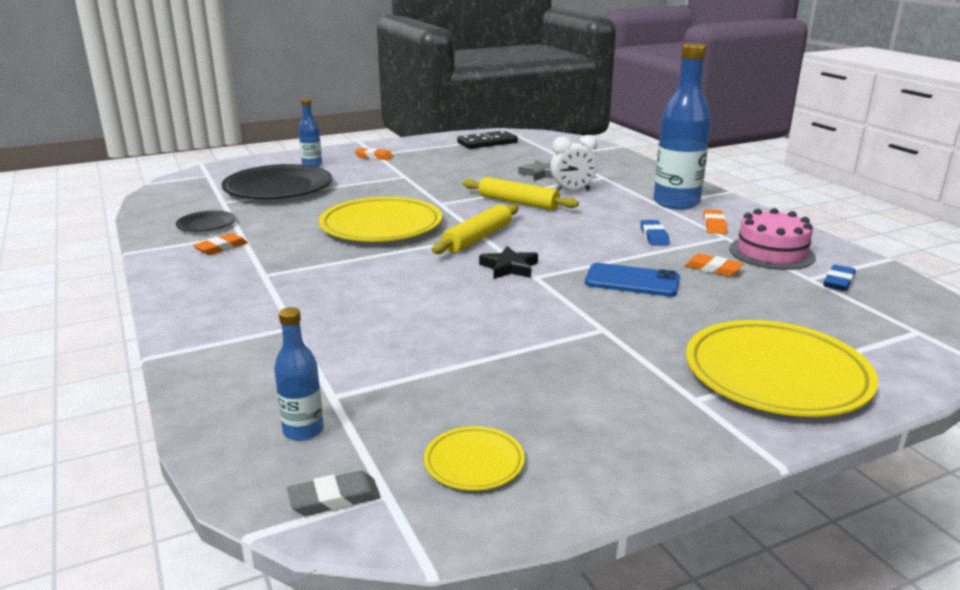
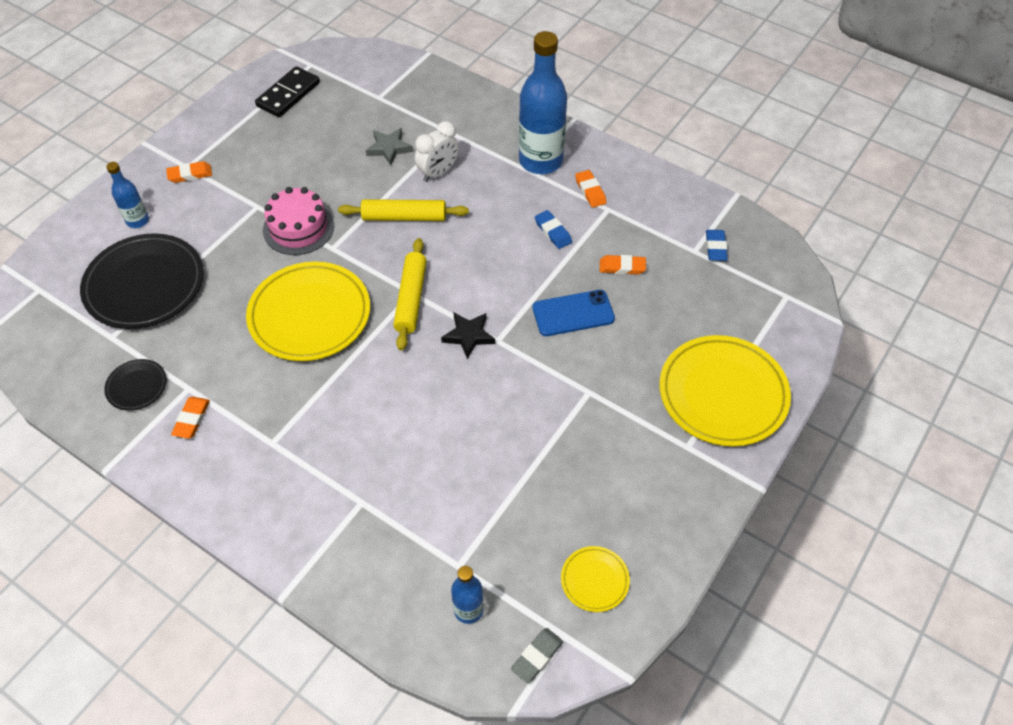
camera: 30 degrees left, 30 degrees up
(771, 253) = (653, 221): pink cake -> pink cake (298, 228)

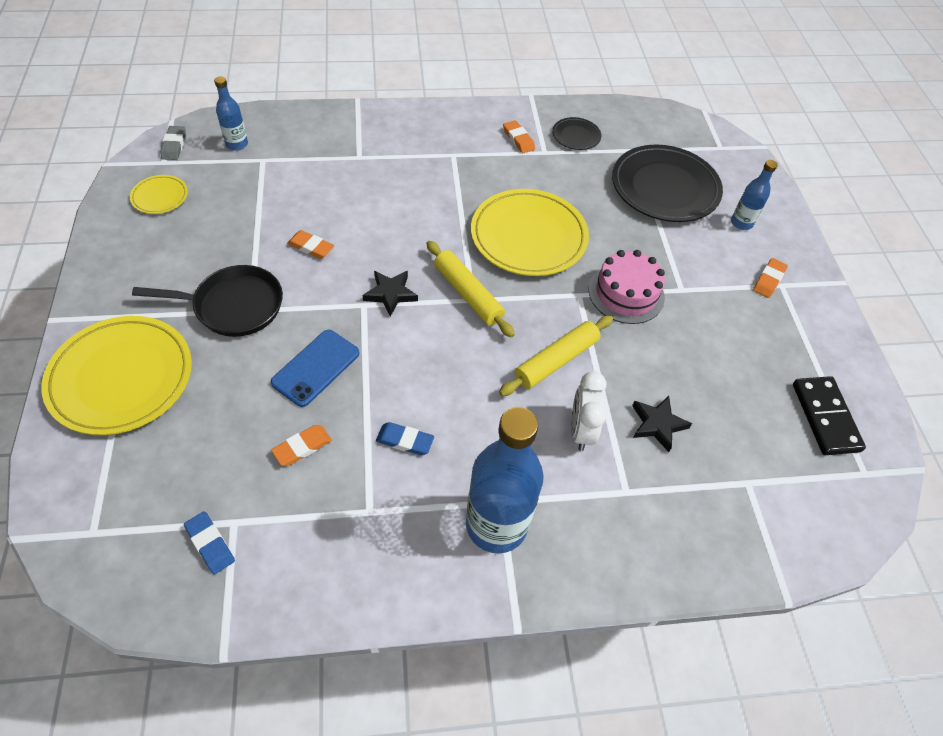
camera: 135 degrees right, 0 degrees up
(389, 148) = (657, 424): grey star -> black star
(590, 191) = (407, 522): orange eraser -> orange eraser (311, 247)
(600, 404) = (233, 306): none -> black pan

